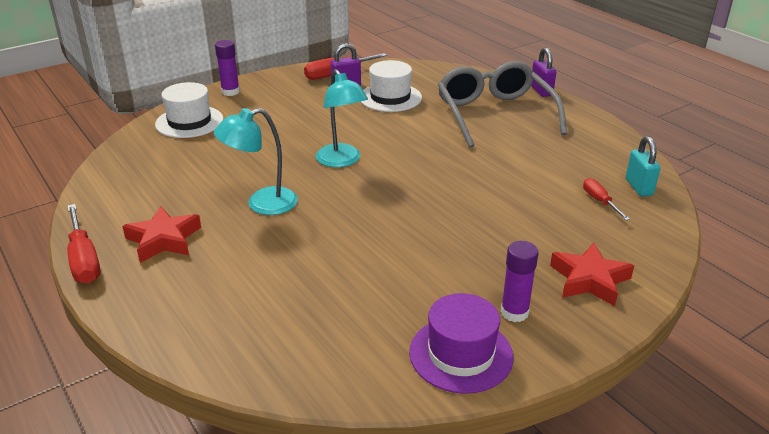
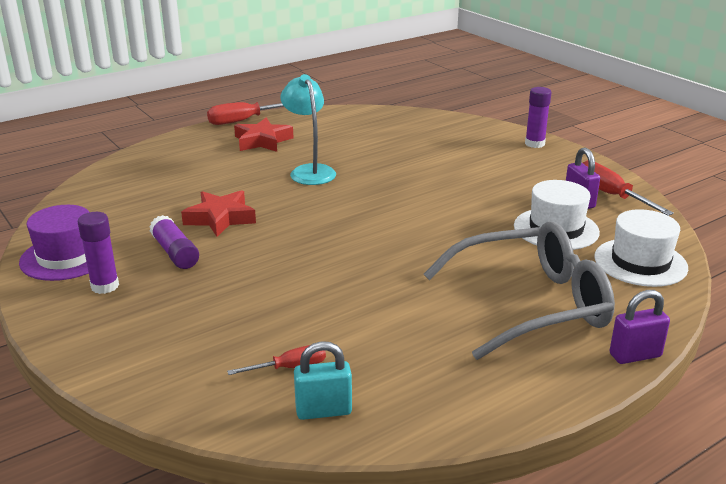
camera: 90 degrees right, 5 degrees down
(189, 122) = (461, 132): white hat -> white hat (640, 262)
(342, 161) = (389, 203): turquoise lamp -> none
(443, 275) = (175, 253): none -> purple glue stick
(589, 280) = (134, 336): red star -> red star (220, 218)

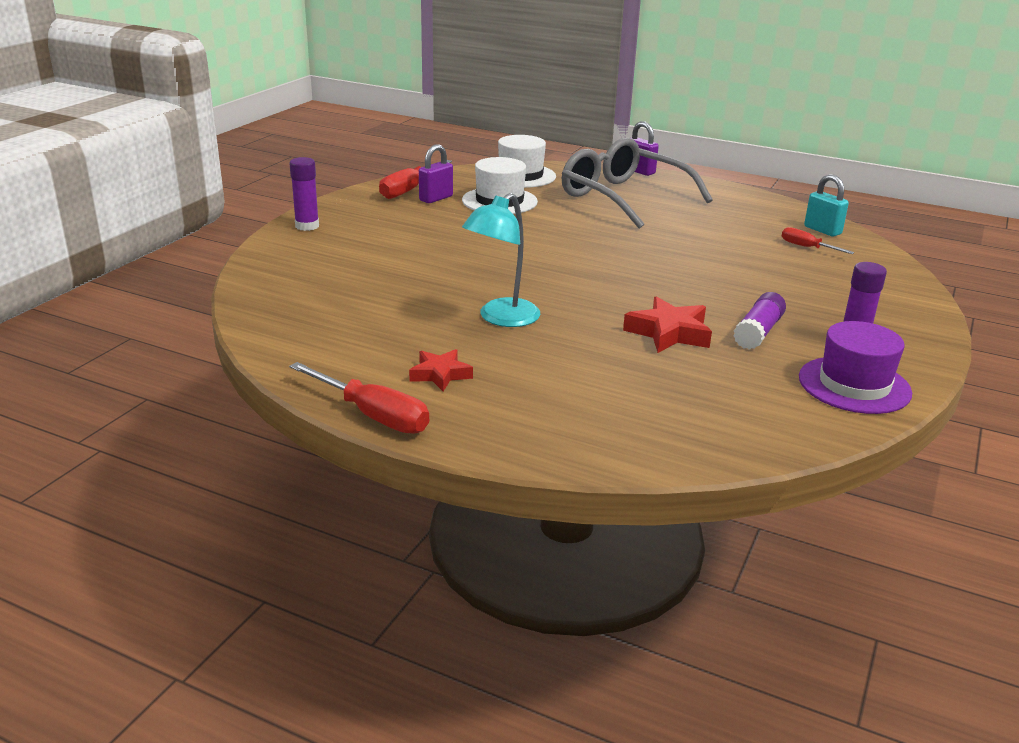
camera: 120 degrees left, 0 degrees up
(262, 141) = (440, 374): red star -> red star, size x0.66

